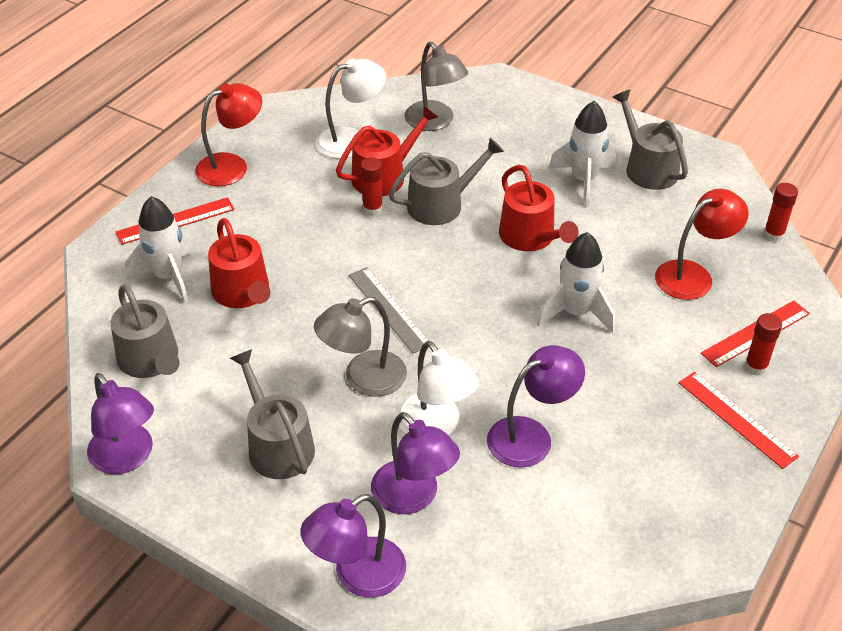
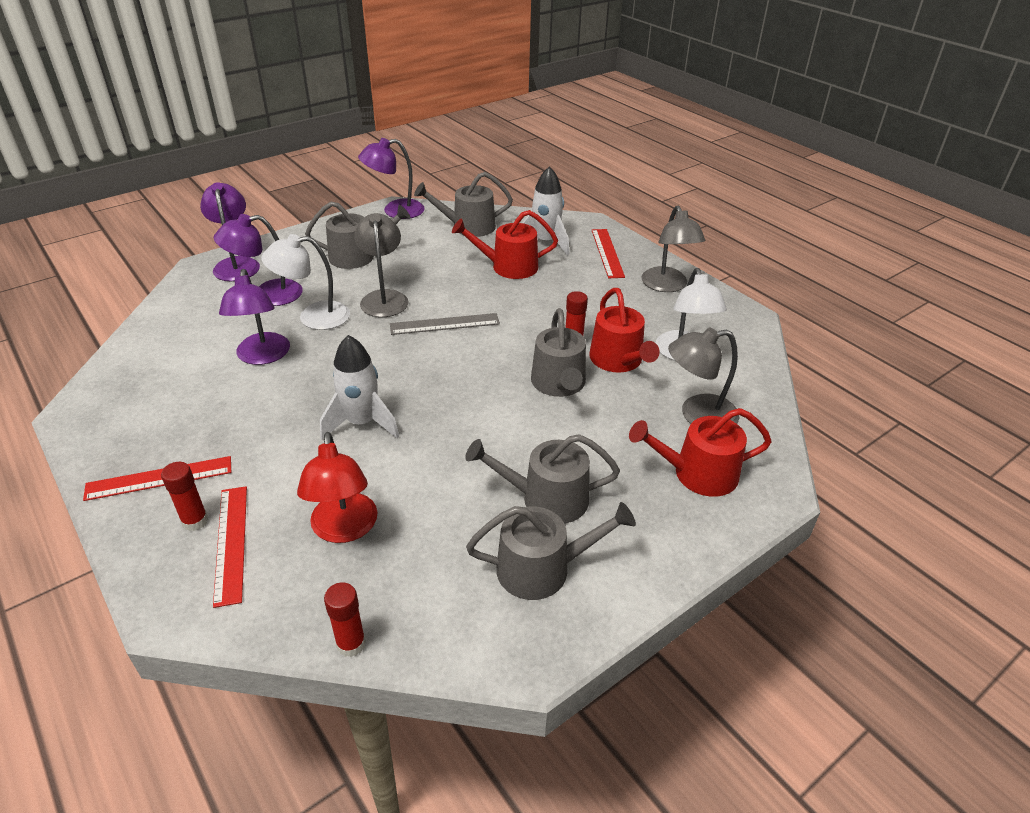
camera: 110 degrees right, 5 degrees down
(232, 166) = (667, 286): red lamp -> grey lamp
(530, 237) = (479, 427): red watering can -> red watering can (698, 474)
(583, 180) = (546, 498): white rocket -> grey watering can

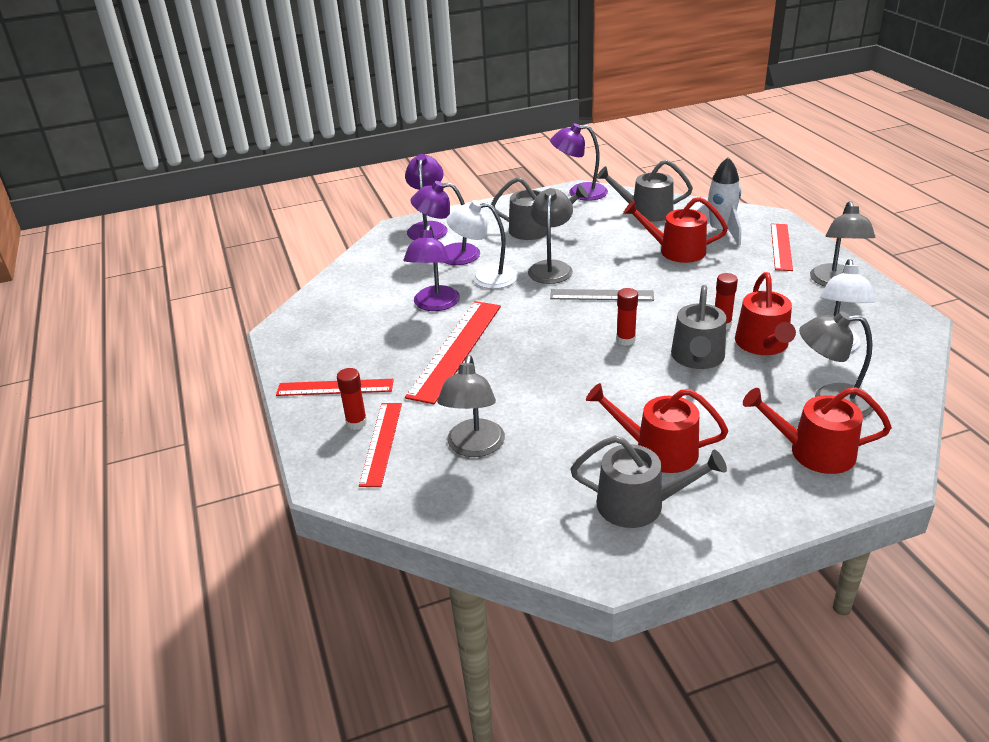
camera: 20 degrees right, 5 degrees down
(298, 408) = (456, 349): none -> red ruler
(344, 529) = (474, 447): red lamp -> grey lamp
(351, 644) = (460, 531): red glue stick -> red glue stick (625, 340)
(362, 423) = (507, 368): white rocket -> none
(546, 498) = (658, 450): grey watering can -> red watering can

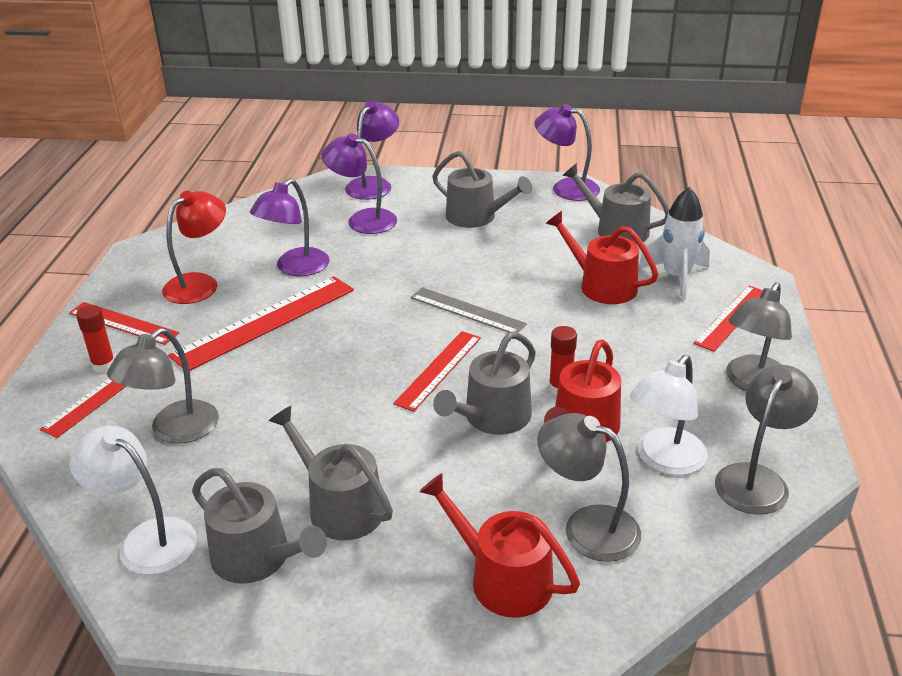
camera: 25 degrees right, 0 degrees up
(367, 339) = (200, 284): none -> red lamp
(485, 277) = (372, 254): white lamp -> white lamp (146, 539)
(551, 267) = (448, 263): grey lamp -> grey lamp (757, 479)
(625, 340) = (438, 370): red glue stick -> red ruler
(658, 450) = (340, 506): red watering can -> grey watering can

